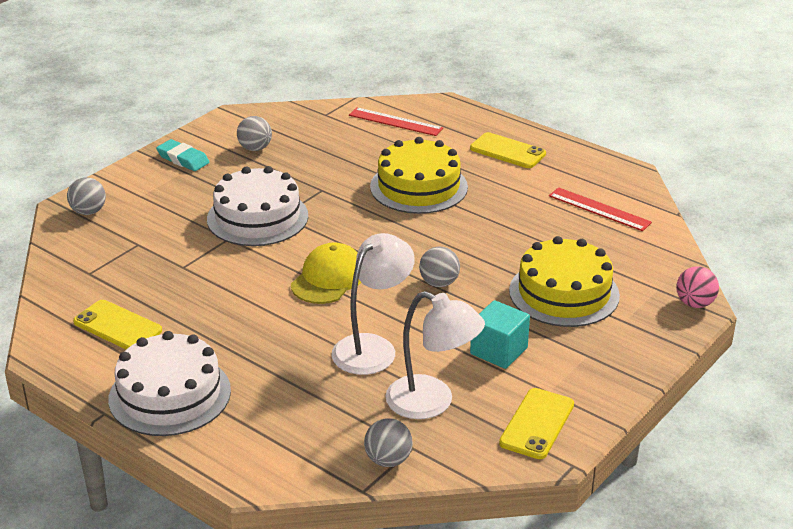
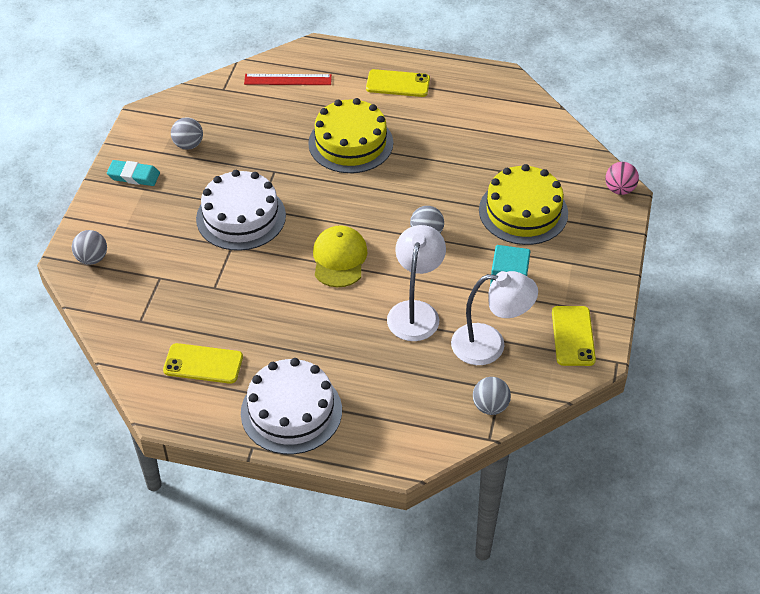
camera: 25 degrees left, 15 degrees up
(599, 209) = (502, 121): red ruler -> none

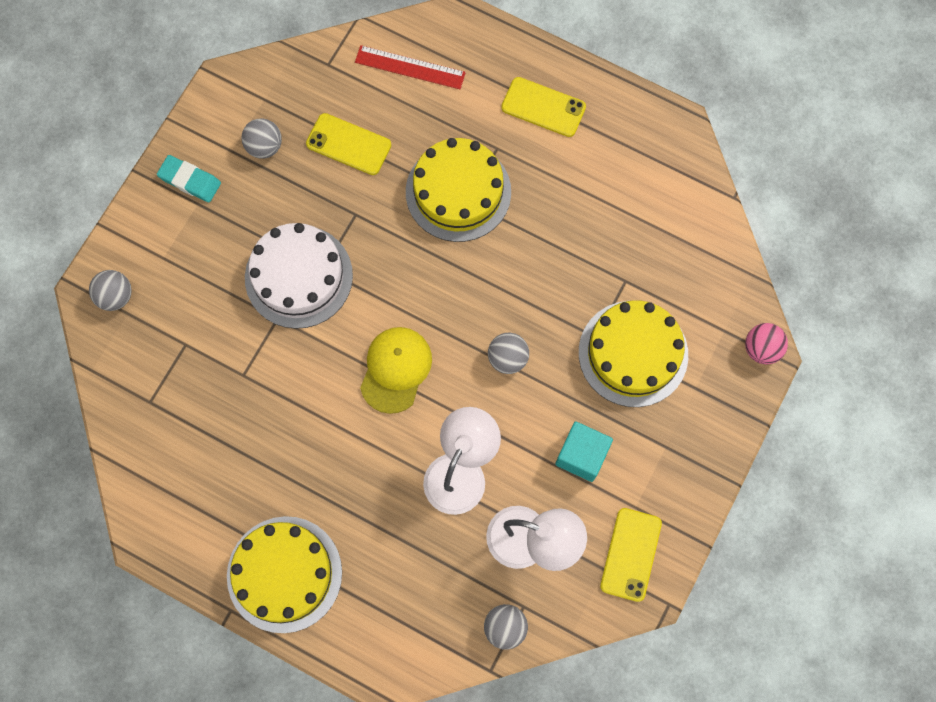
camera: 15 degrees right, 25 degrees up
(203, 364) = (204, 482): yellow phone -> yellow phone (348, 144)
(291, 411) = (284, 574): white cake -> yellow cake

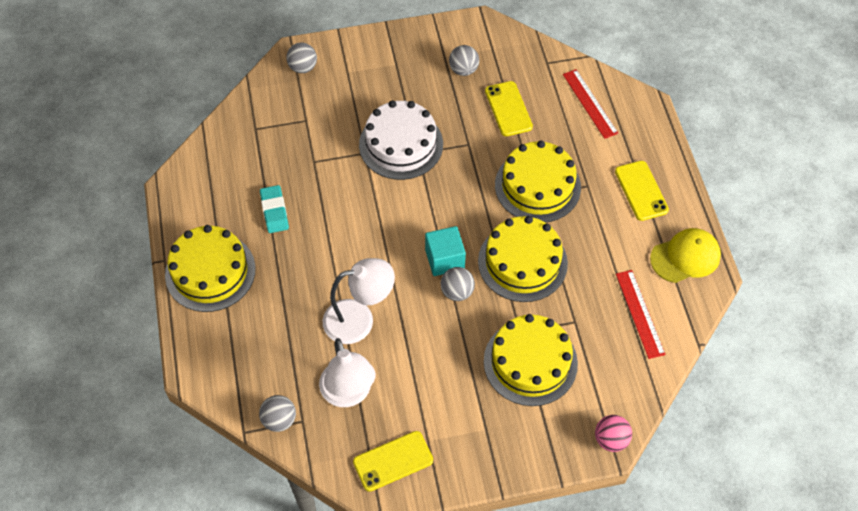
camera: 50 degrees right, 15 degrees down
(190, 180) = (406, 50): turquoise eraser -> turquoise eraser (274, 211)
(396, 369) = (391, 236): yellow cap -> yellow cap (685, 257)
(527, 274) = (522, 262): none -> yellow cake
(581, 455) = (433, 382): turquoise cube -> turquoise cube (444, 259)
(664, 219) = (639, 313): none -> red ruler

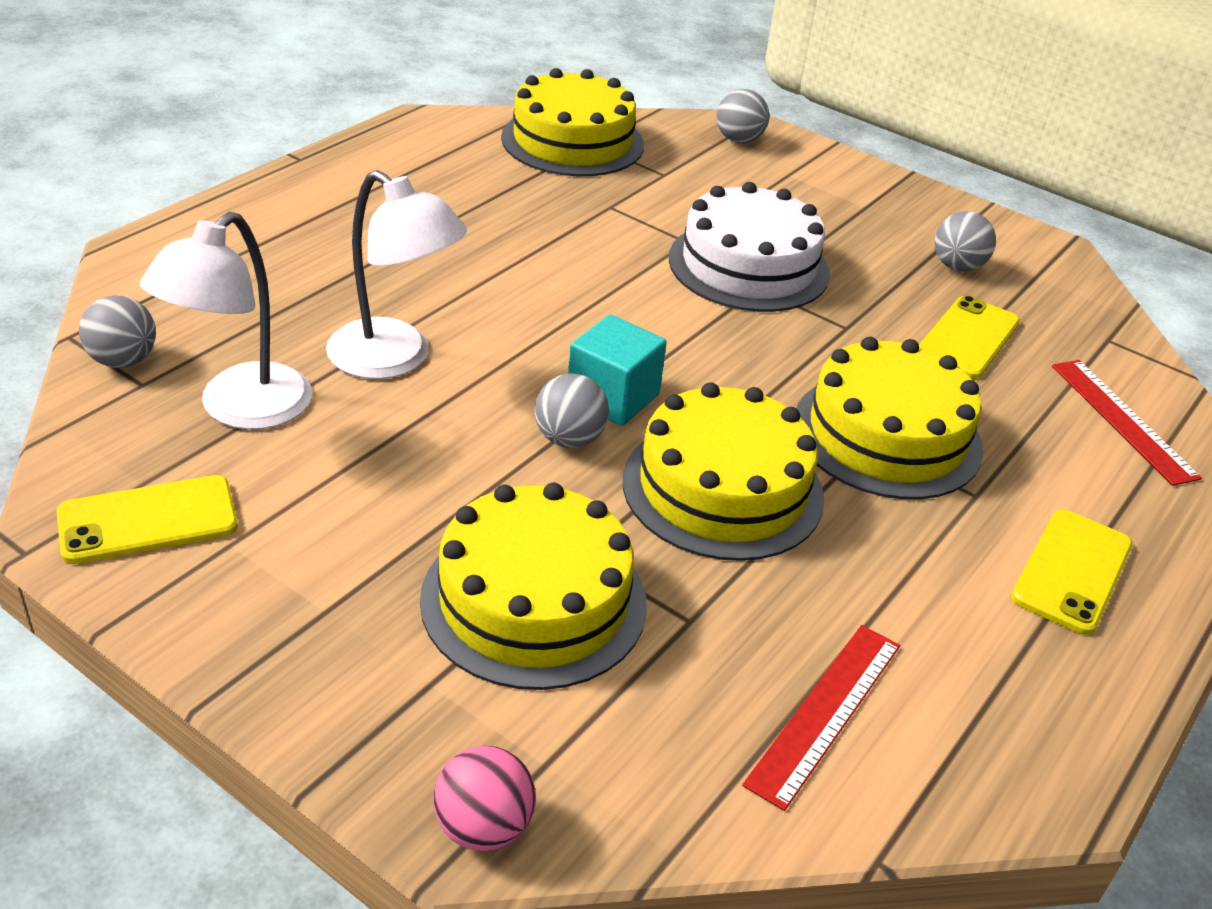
camera: 45 degrees right, 20 degrees down
(210, 271) = (323, 198): yellow cake -> yellow cake (572, 141)
(274, 211) = (486, 208): turquoise eraser -> none
(393, 461) = (148, 520): yellow phone -> yellow phone turned 45 degrees counterclockwise
(590, 103) = (1122, 420): red ruler -> red ruler turned 45 degrees counterclockwise
(685, 257) = (1038, 718): yellow cap -> none

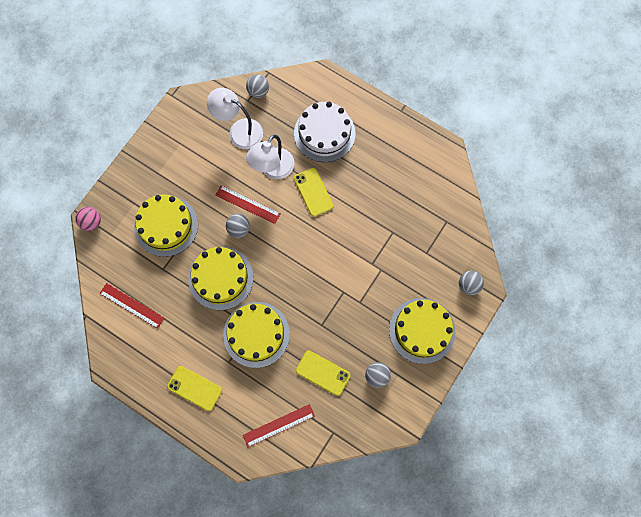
camera: 90 degrees right, 35 degrees up
(148, 520) = (187, 120): yellow phone -> yellow phone (313, 192)
(493, 415) = (247, 204): none -> red ruler
(572, 141) = (446, 212): yellow cake -> yellow cake (422, 330)
(613, 397) = (263, 241): turquoise cube -> none
(748, 266) = (358, 288): white cake -> white cake (324, 133)

